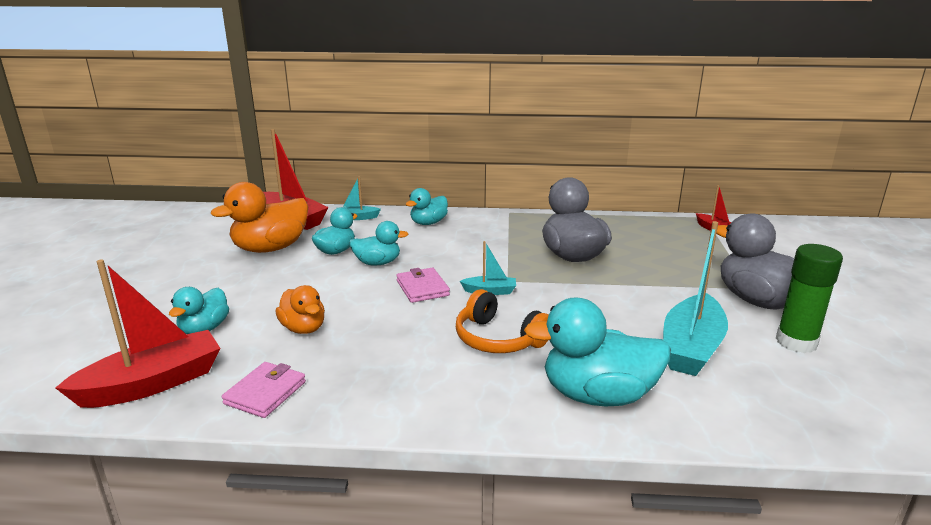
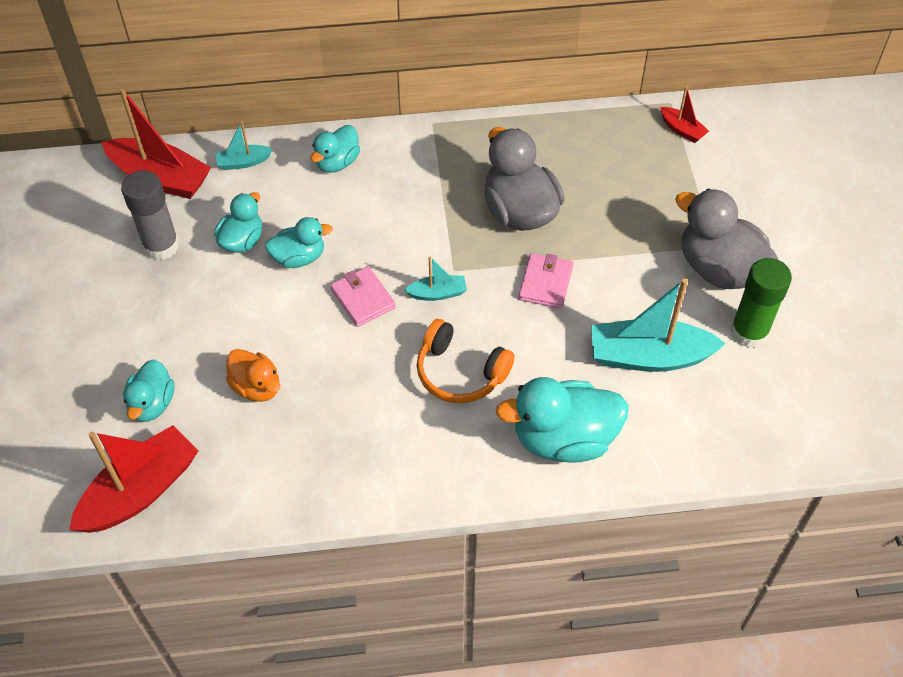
camera: 10 degrees left, 30 degrees up
(265, 393) = (256, 485): pink wallet -> pink wallet (545, 283)
(271, 248) = (161, 246): orange duck -> grey glue stick
(691, 347) = (649, 356): turquoise boat -> turquoise boat turned 75 degrees clockwise

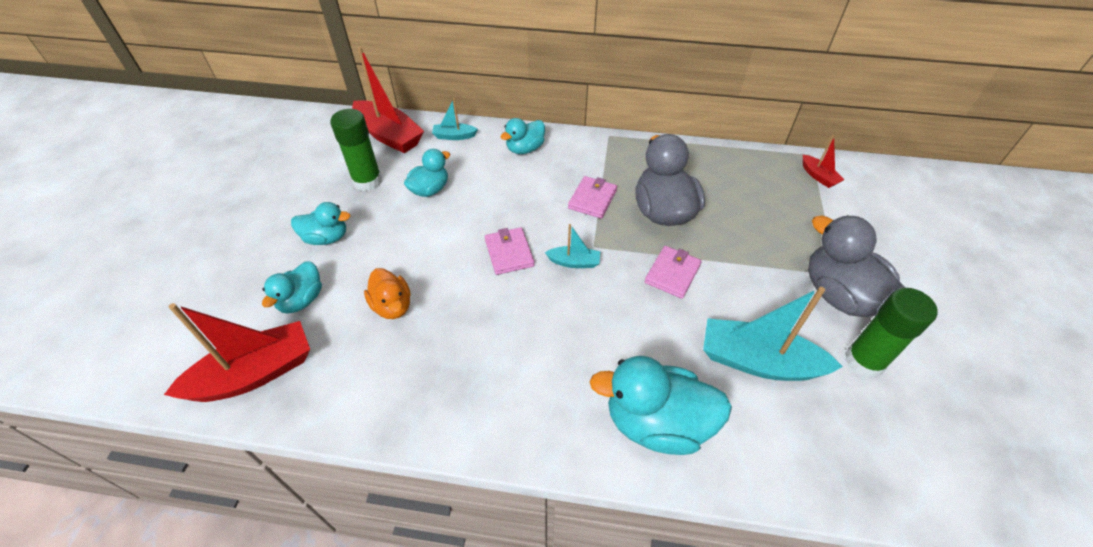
camera: 15 degrees right, 5 degrees down
(161, 246) = (367, 181): grey glue stick -> green glue stick
(299, 257) = (469, 211): turquoise duck -> turquoise duck (326, 238)
(436, 213) = (592, 199): none -> pink wallet
(460, 372) = (574, 334): orange headphones -> none

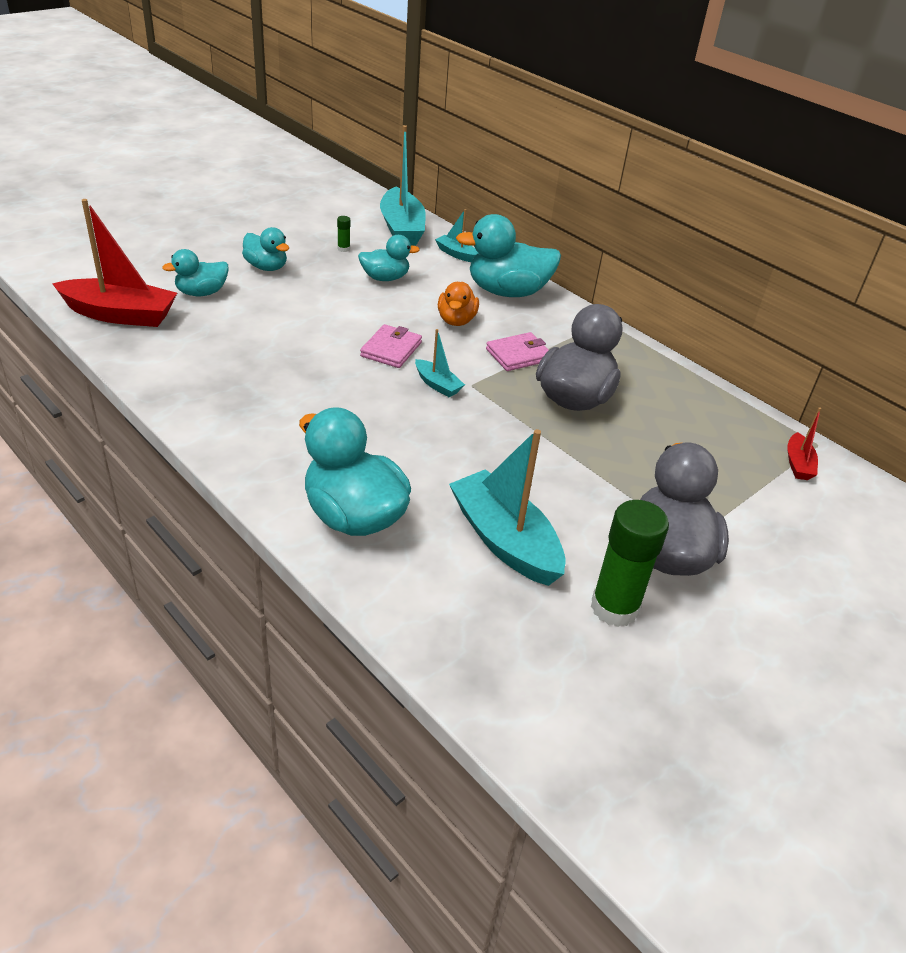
camera: 35 degrees right, 10 degrees down
(367, 181) = (343, 249): green glue stick -> green glue stick, size x0.41
(389, 135) = (401, 228): red boat -> turquoise boat
(392, 306) = (257, 331): orange duck -> orange duck (456, 320)
(525, 149) = (507, 292): turquoise duck -> turquoise duck, size x1.72
(672, 274) = (516, 441): pink wallet -> none

